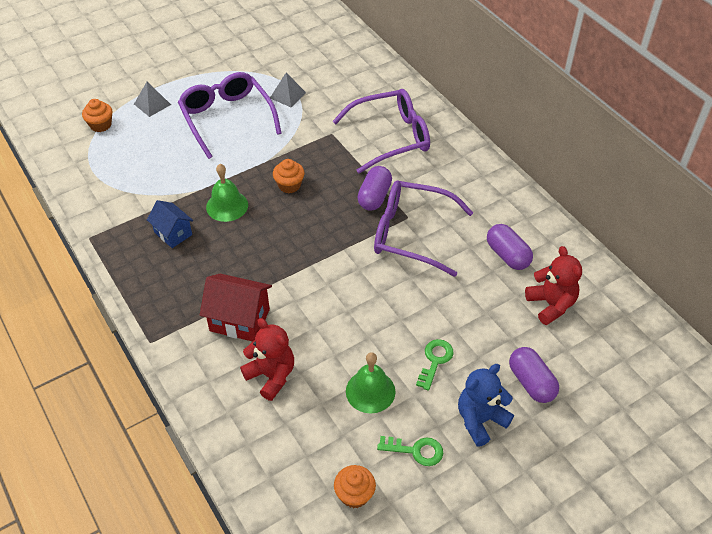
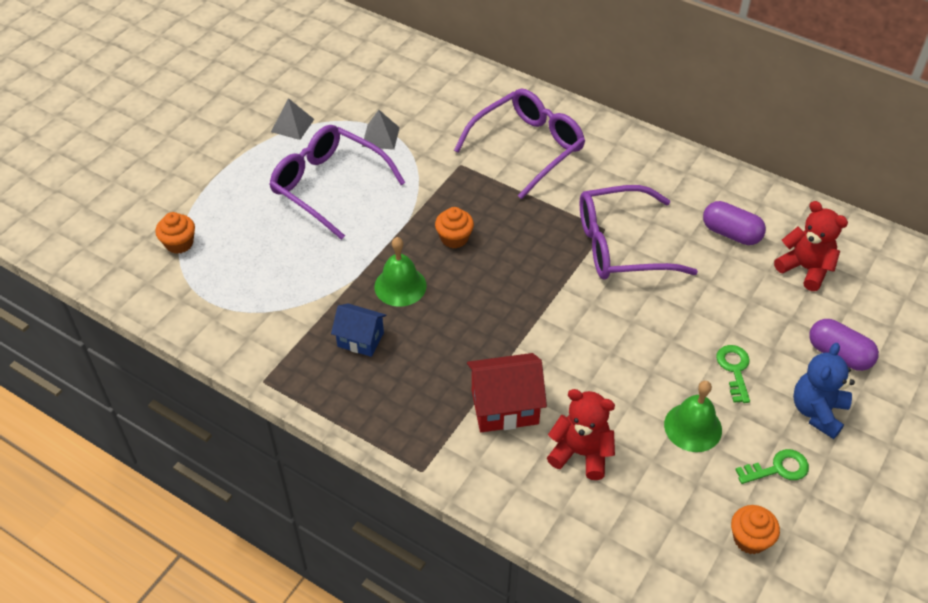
camera: 25 degrees left, 0 degrees up
(152, 104) = (226, 198): grey pyramid -> grey pyramid (292, 125)
(374, 197) = (555, 219): purple capsule -> none

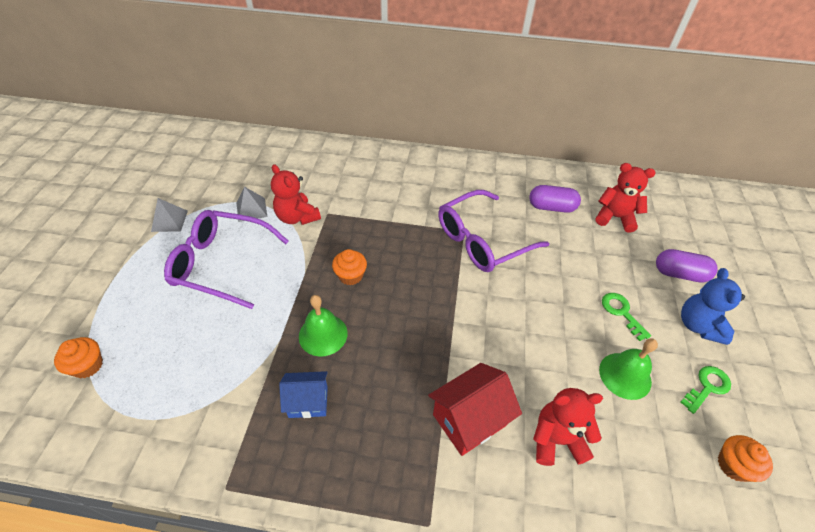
camera: 25 degrees left, 0 degrees up
(425, 159) = (297, 217): none -> red teddy bear
(527, 147) = (373, 186): purple glasses -> none

